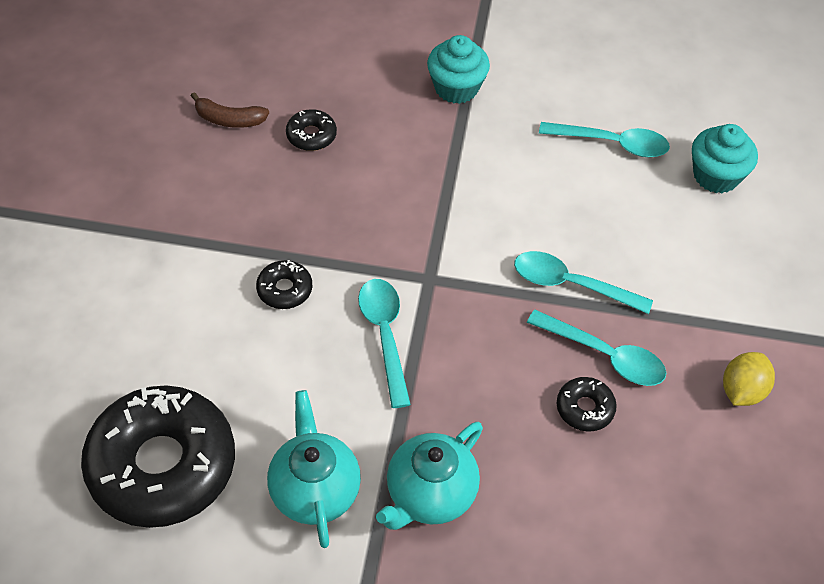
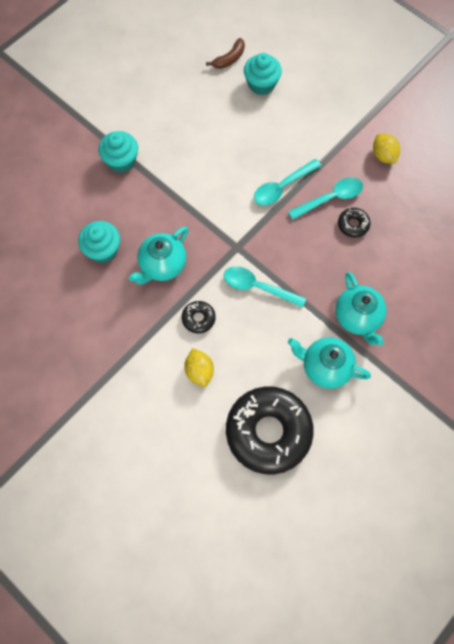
camera: 55 degrees left, 15 degrees up
(204, 331) = (199, 371): none -> yellow lemon
(229, 119) = (60, 285): brown banana -> brown banana (229, 59)
(311, 135) = (103, 250): black donut -> turquoise cupcake
(336, 208) = (162, 265): none -> turquoise teapot
(612, 144) = (210, 114): turquoise spoon -> none

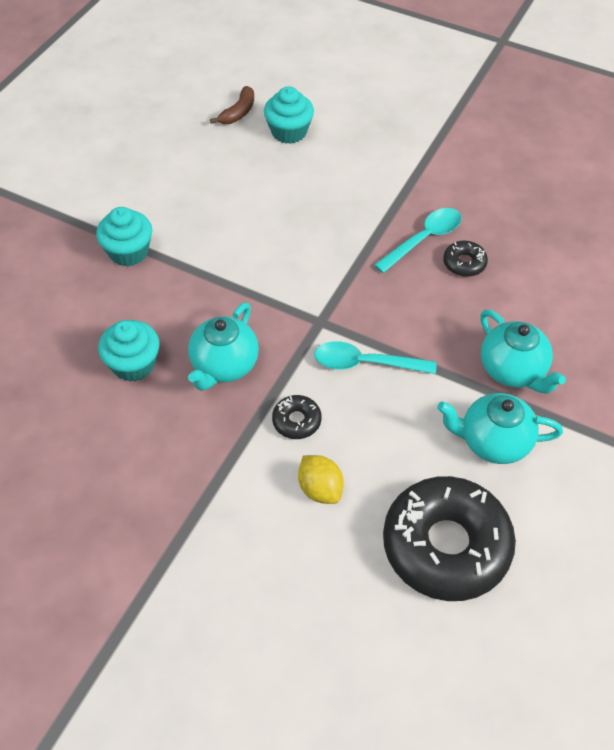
camera: 15 degrees left, 15 degrees down
(282, 187) = (356, 239): turquoise spoon -> none
(383, 156) = (472, 179): yellow lemon -> none

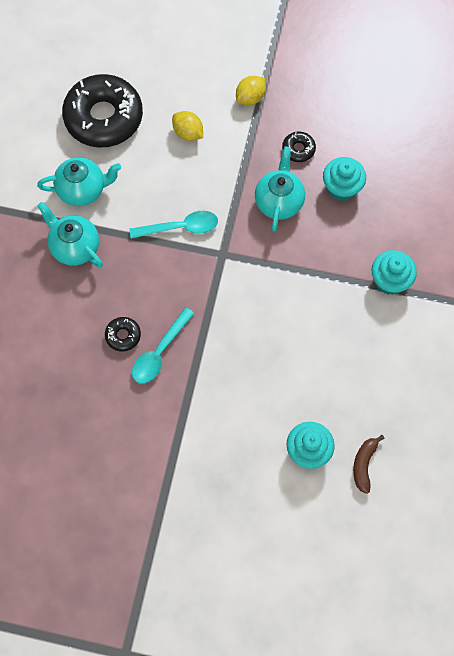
camera: 165 degrees right, 15 degrees up
(207, 522) = (250, 98): none -> yellow lemon
(296, 421) = (216, 173): black donut -> black donut (298, 149)

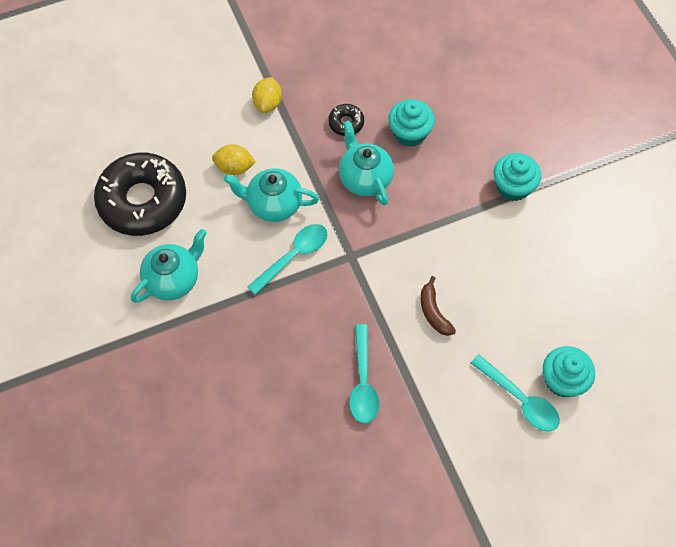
camera: 35 degrees left, 5 degrees down
(74, 247) = (206, 337): turquoise teapot -> turquoise teapot (273, 204)
(123, 335) = (317, 389): black donut -> none
(264, 442) = (519, 399): none -> turquoise spoon
(364, 464) = (618, 359): brown banana -> brown banana (433, 312)

